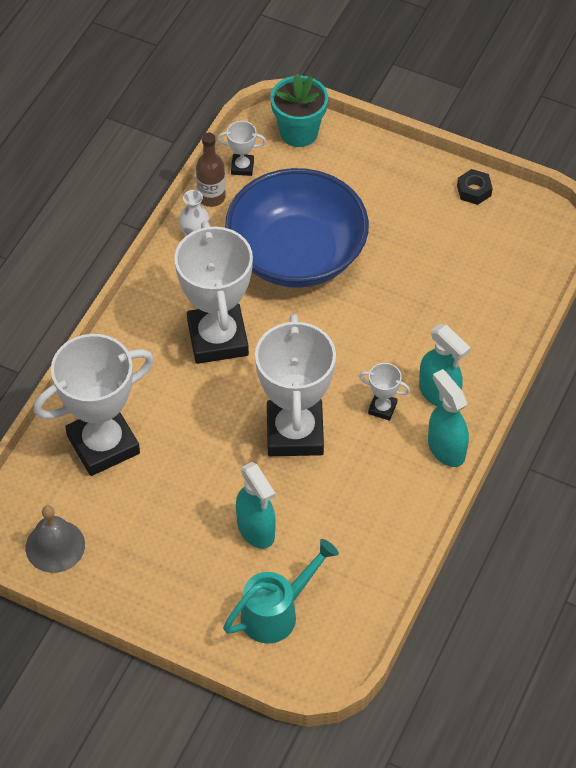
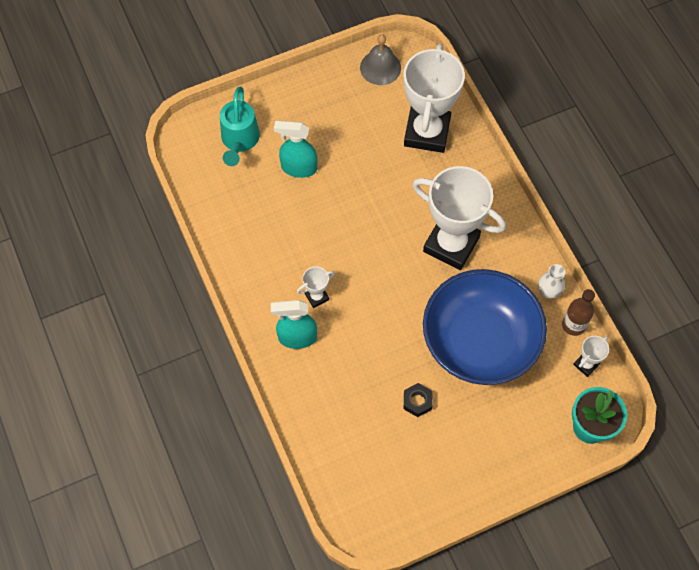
camera: 130 degrees right, 10 degrees up
(295, 432) = (344, 235): white trophy -> none
(446, 449) = (256, 309): turquoise spray bottle -> none
(474, 190) = (438, 503): black nut -> black nut (417, 401)

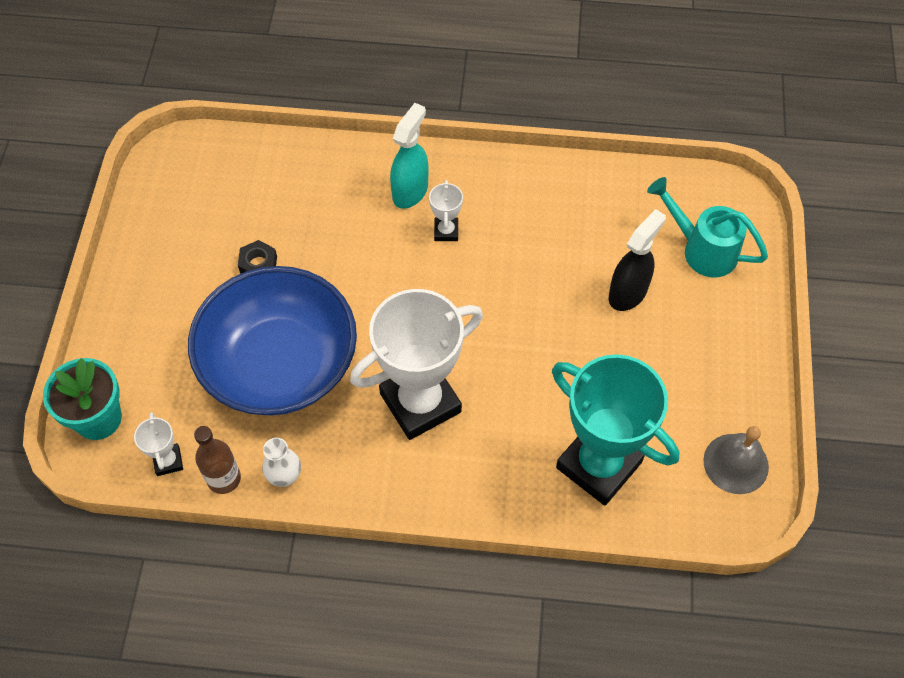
camera: 120 degrees right, 5 degrees down
(298, 168) = (628, 292): turquoise spray bottle -> black spray bottle
(427, 132) = (599, 465): white trophy -> turquoise trophy

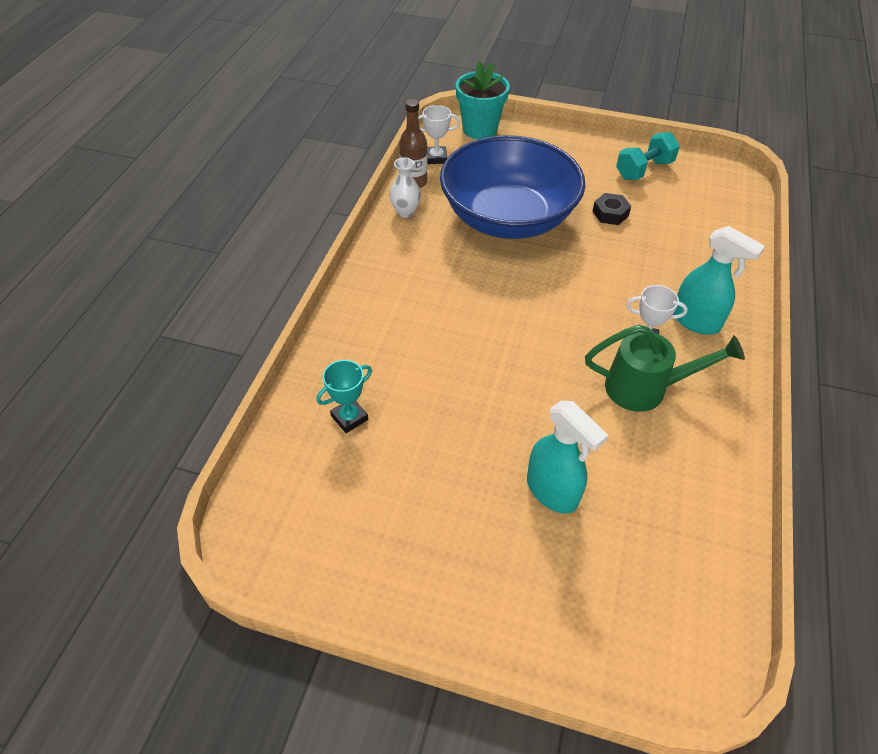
camera: 100 degrees right, 10 degrees down
(172, 234) = (643, 170): none -> turquoise dumbbell
(420, 403) = (451, 297): white trophy -> none
(502, 230) = (645, 388): none -> green watering can
(599, 465) = (349, 418): turquoise trophy -> turquoise trophy, size x0.42
(628, 292) = (552, 491): black spray bottle -> turquoise spray bottle
(702, 249) = (611, 594): turquoise watering can -> none
(736, 463) = (309, 548): grey bell -> none

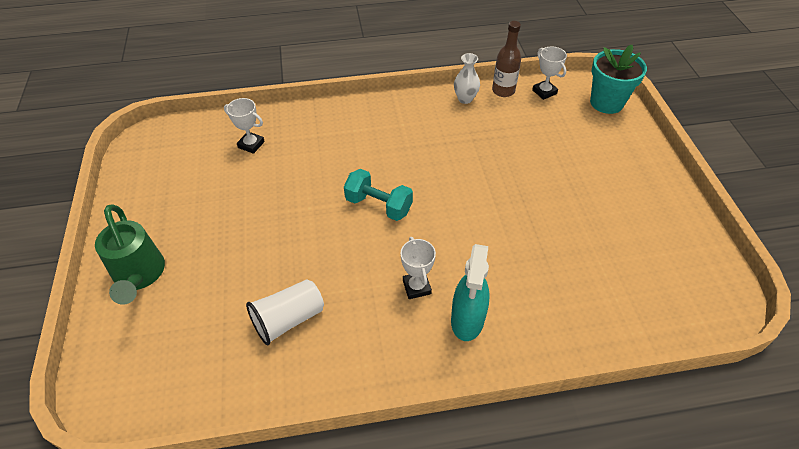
camera: 65 degrees right, 0 degrees up
(349, 418) = (251, 145): turquoise trophy -> white trophy
(508, 218) = (506, 156): blue bowl -> none
(552, 491) = (232, 269): turquoise spray bottle -> none
(610, 213) = (568, 220): black nut -> none
(643, 170) = (658, 227): turquoise dumbbell -> turquoise dumbbell (378, 205)
(645, 388) = (363, 301): green watering can -> green watering can (139, 276)
(646, 457) = (288, 319): none -> white cup

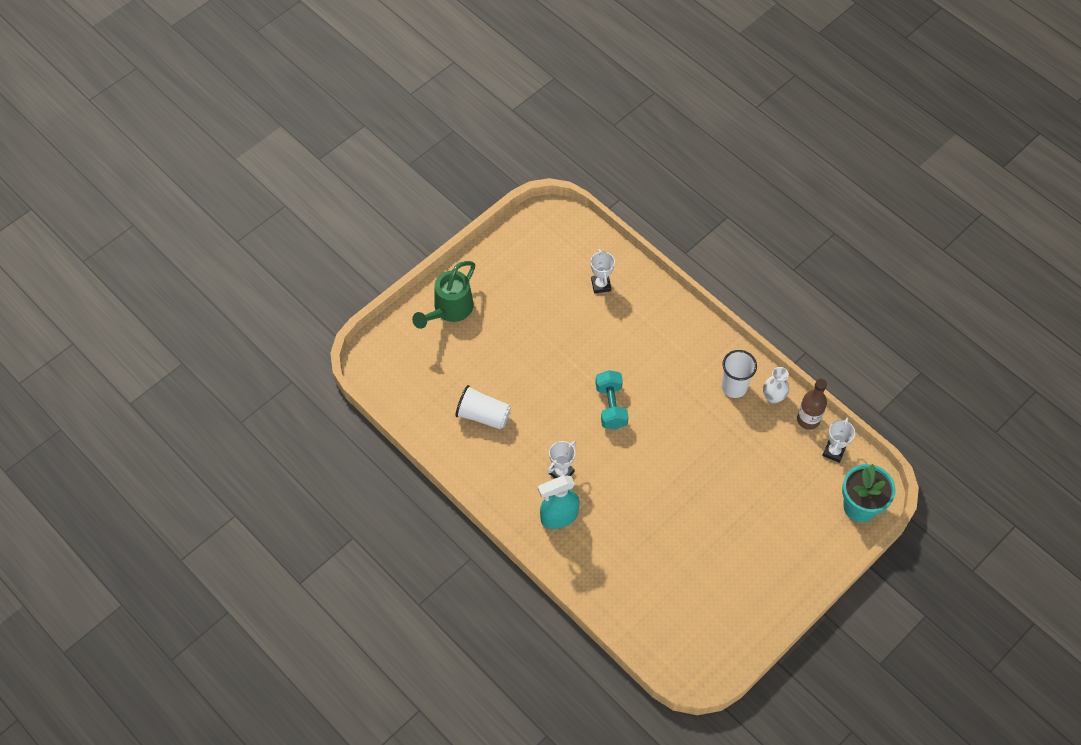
camera: 55 degrees right, 10 degrees up
(435, 116) = (734, 387): none -> white cup

